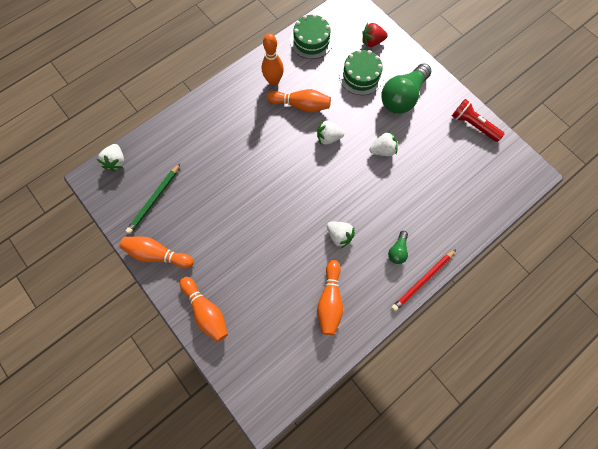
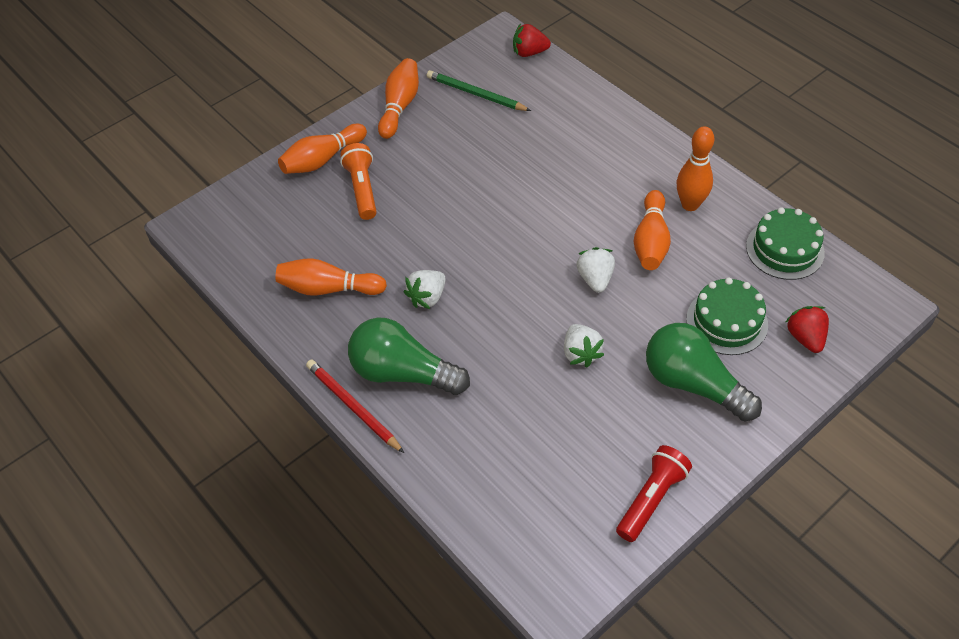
camera: 90 degrees right, 20 degrees down
(117, 161) = (529, 52): white strawberry -> red strawberry
(240, 280) = (362, 189): none -> orange flashlight
(397, 250) = (403, 373): green light bulb -> green light bulb, size x2.10

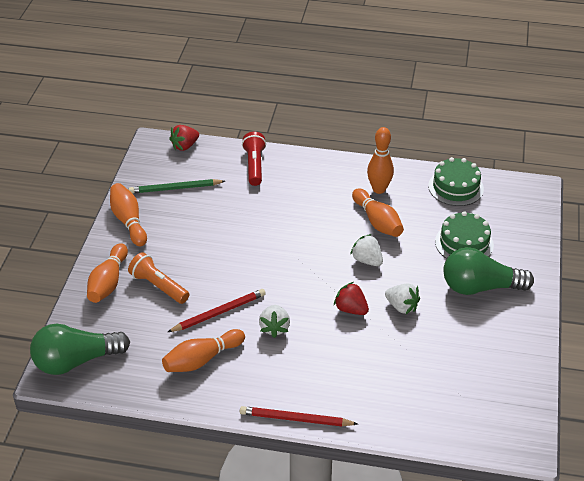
camera: 40 degrees left, 10 degrees down
(390, 249) = (219, 312): none -> red pencil
(403, 373) = (306, 380): green light bulb -> green light bulb (76, 361)
(651, 499) = (519, 361): red flashlight -> red flashlight (254, 166)
(805, 338) = (513, 229): red strawberry -> red strawberry (351, 309)

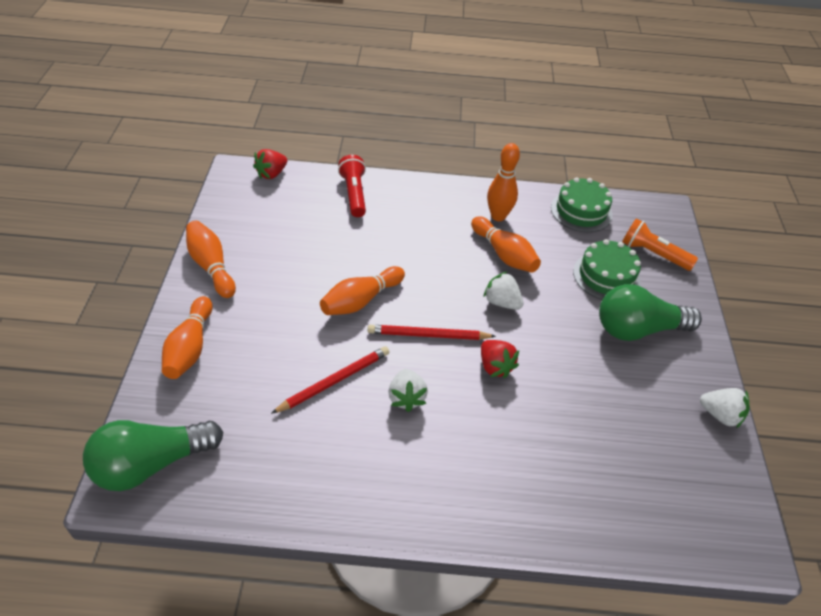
camera: 10 degrees left, 5 degrees up
(158, 286) = (255, 349): orange flashlight -> orange flashlight (653, 254)
(175, 188) = (264, 224): green pencil -> none
(202, 359) = (320, 449): orange bowling pin -> orange bowling pin (361, 300)
(295, 419) = (453, 530): red pencil -> red pencil (428, 335)
(351, 309) = (495, 366): red strawberry -> red strawberry turned 150 degrees counterclockwise
(401, 307) = (554, 359): white strawberry -> white strawberry (720, 415)

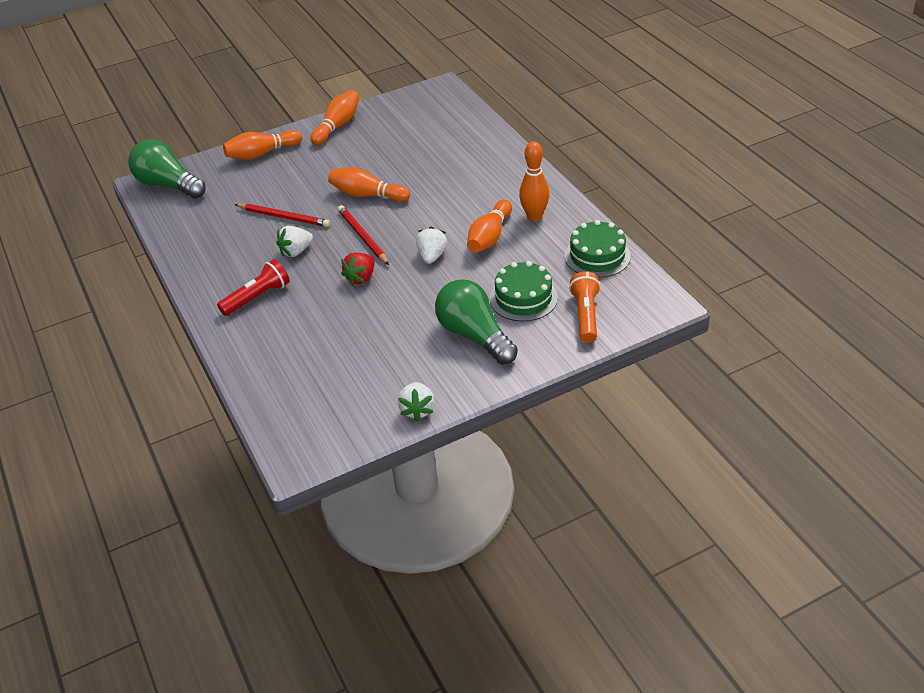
camera: 65 degrees right, 5 degrees down
(271, 174) = (457, 101): red strawberry -> none
(354, 194) = (477, 142): red flashlight -> red flashlight (257, 297)

